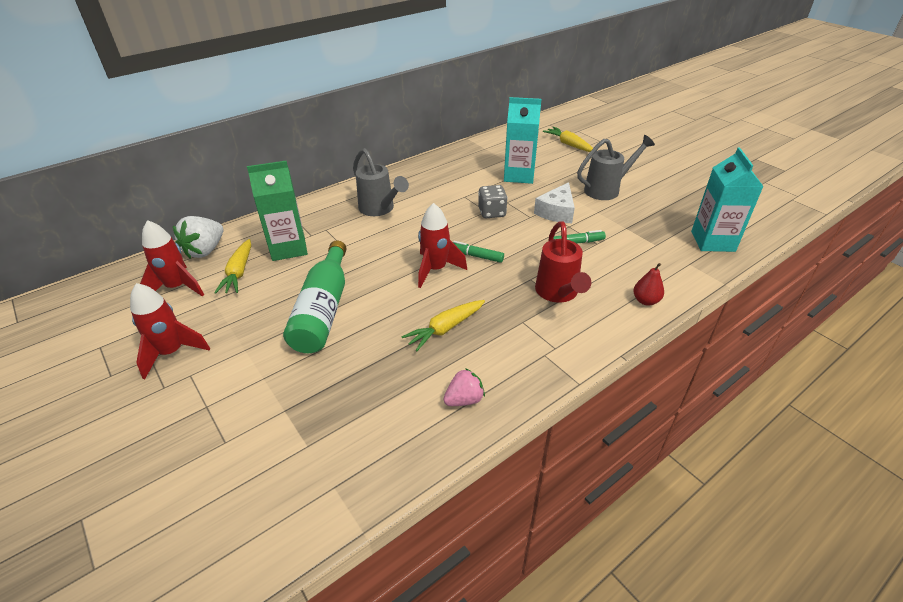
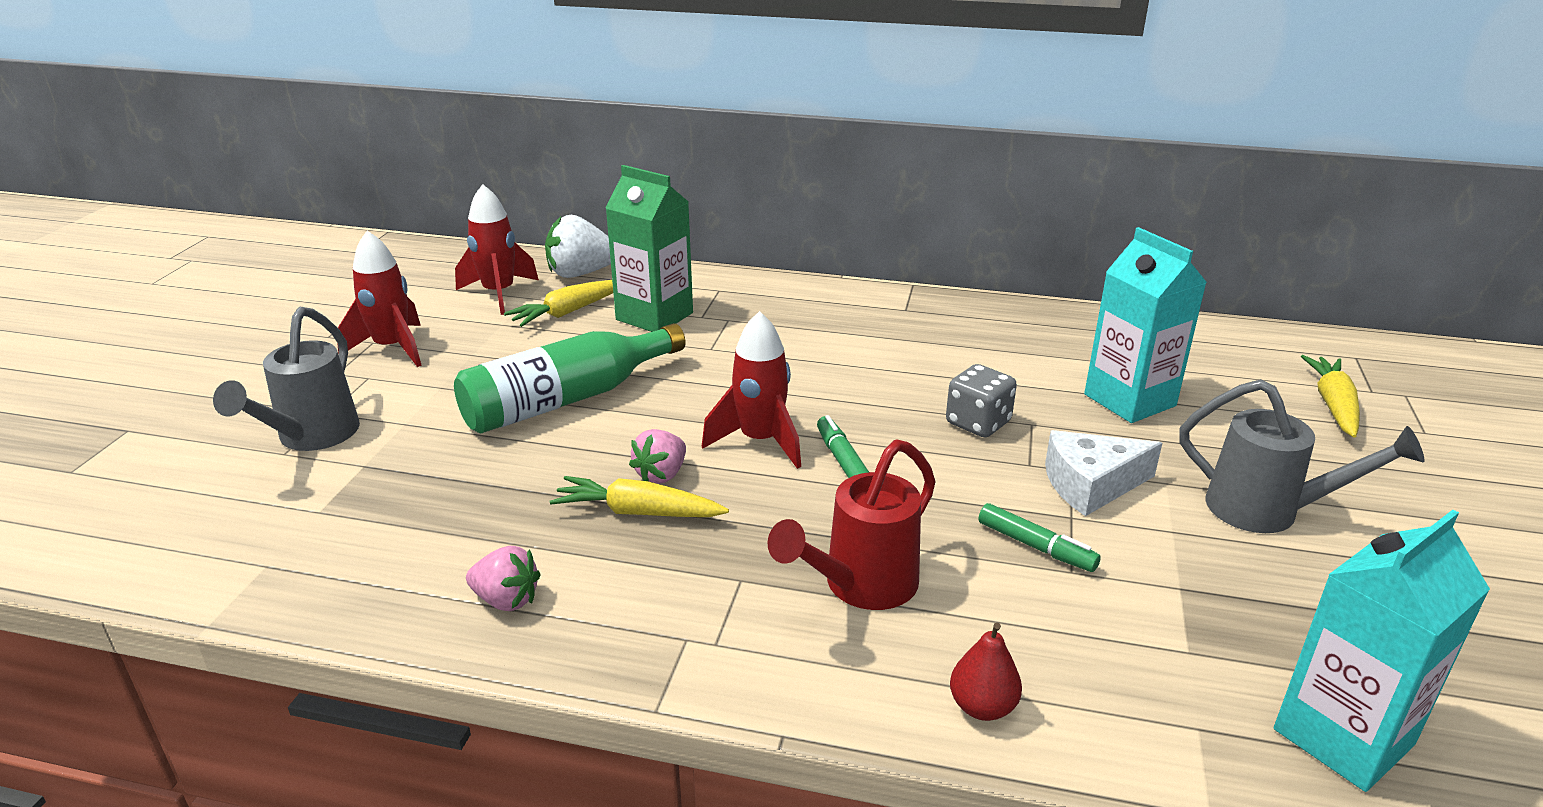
camera: 50 degrees right, 10 degrees down
(380, 209) = (831, 332): grey watering can -> grey watering can (311, 437)
(425, 309) = (661, 474): none -> pink strawberry

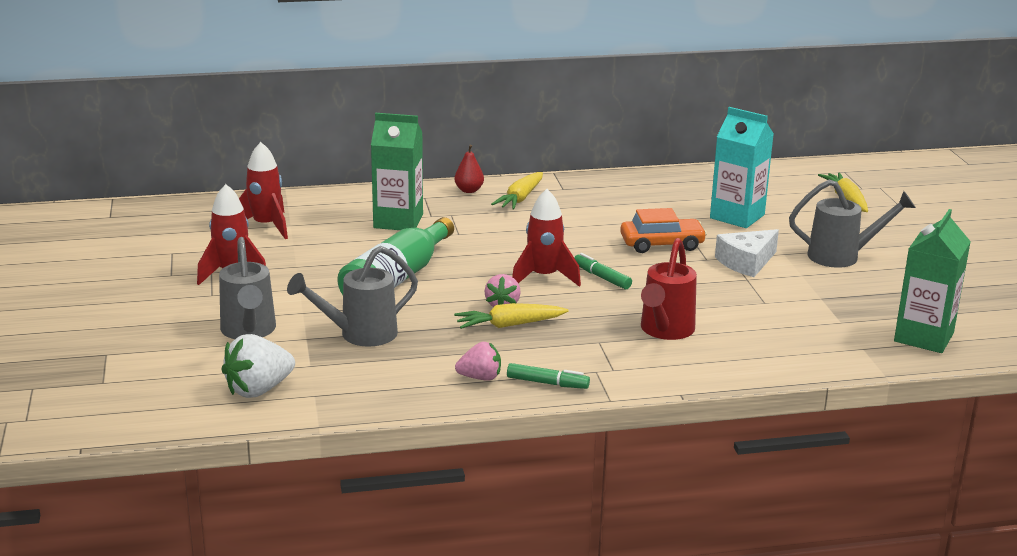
camera: 25 degrees left, 5 degrees down
(430, 477) = (359, 335): none -> grey watering can
(568, 312) = (333, 229): yellow carrot -> yellow carrot (520, 198)
(581, 273) = (311, 203): white strawberry -> white strawberry (258, 390)
(978, 423) = (662, 244): grey dice -> orange car
(982, 707) = (763, 363): red pear -> red pear (469, 190)
(1036, 547) = (739, 295): green marker -> green marker (547, 383)
(1343, 737) = (923, 337): turquoise carton -> green carton

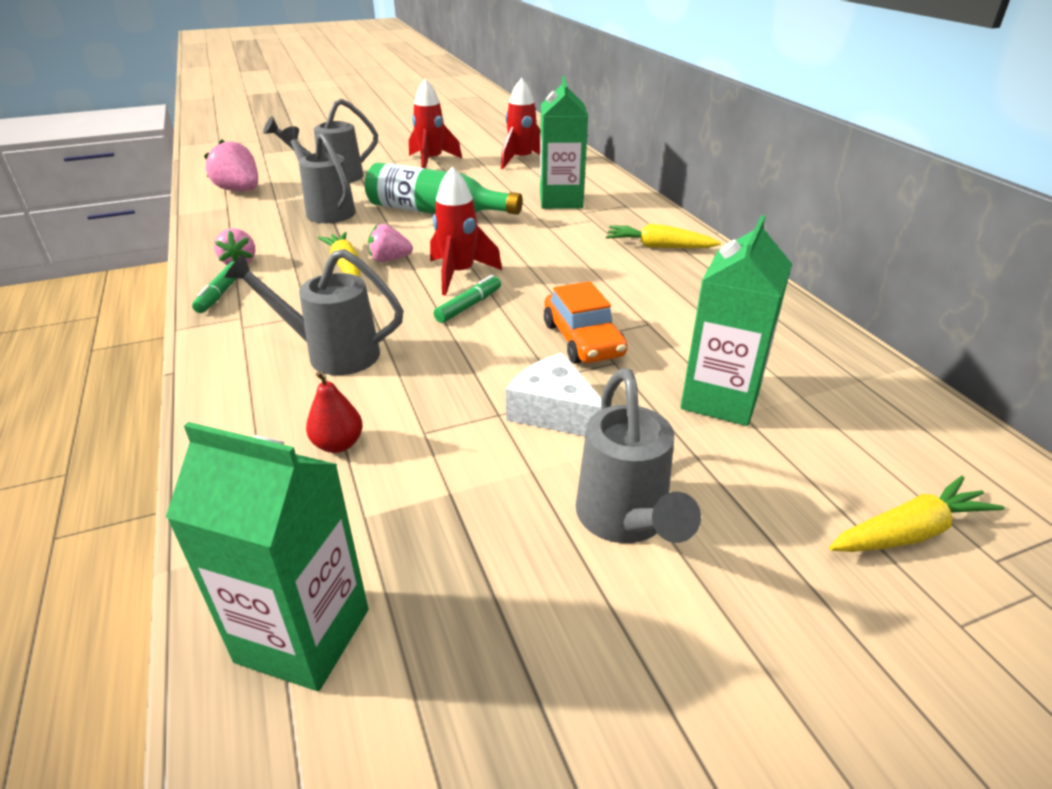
camera: 80 degrees right, 10 degrees up
(258, 390) = (240, 190): white strawberry -> pink strawberry
(469, 190) = (659, 221): red pear -> red pear (338, 444)
(664, 331) = (332, 354): red watering can -> grey watering can
(737, 216) = (720, 399): turquoise carton -> green carton

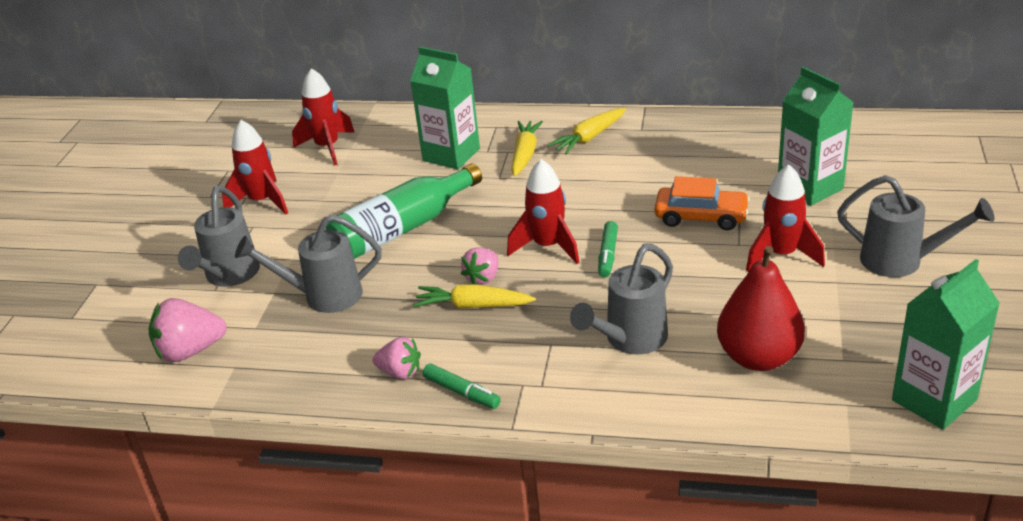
camera: 55 degrees left, 0 degrees up
(338, 444) = (758, 357): red pear -> red pear, size x2.03
(469, 306) = (608, 255): green marker -> green marker turned 150 degrees counterclockwise
(555, 412) = (781, 255): white cheese -> red rocket
(909, 532) = (956, 177): yellow carrot -> yellow carrot (525, 154)

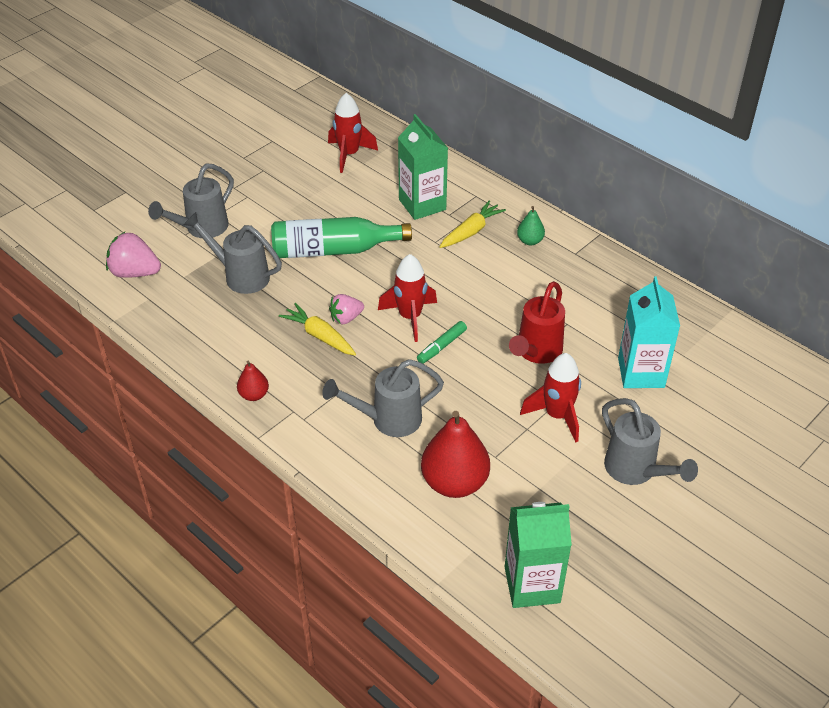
camera: 30 degrees right, 10 degrees up
(262, 201) = (270, 179): red rocket -> none
(400, 372) = (233, 359): pink strawberry -> none
(461, 392) = (254, 395): green marker -> red pear
(589, 138) = (530, 241): yellow carrot -> green pear
(701, 217) = (536, 352): orange car -> red watering can
(810, 188) = (641, 373): green carton -> turquoise carton

